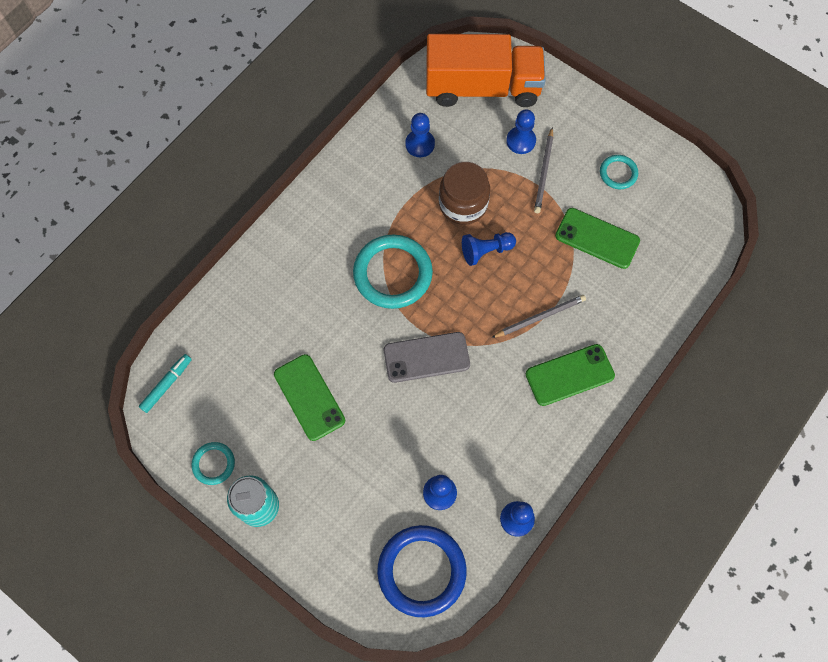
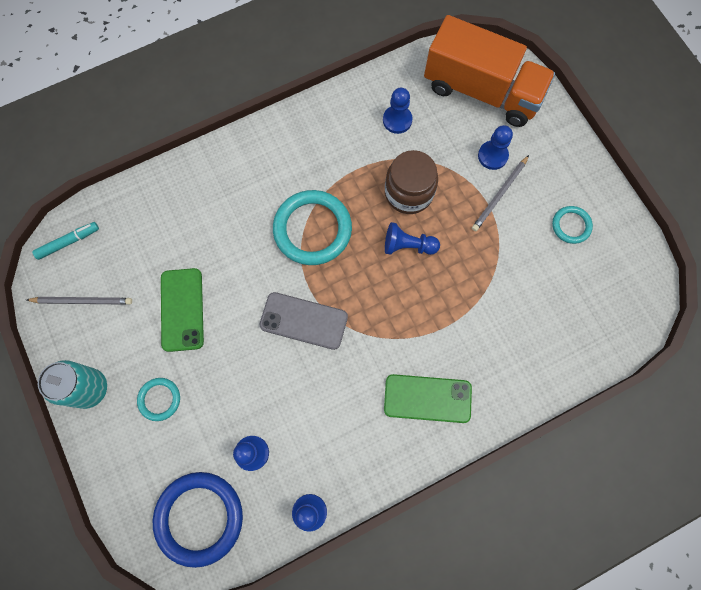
camera: 25 degrees right, 5 degrees up
(213, 464) = (71, 331): turquoise ring -> turquoise ring (159, 399)
(540, 317) = (427, 330): grey pencil -> grey pencil (82, 301)
(597, 238) = (519, 279): green phone -> none

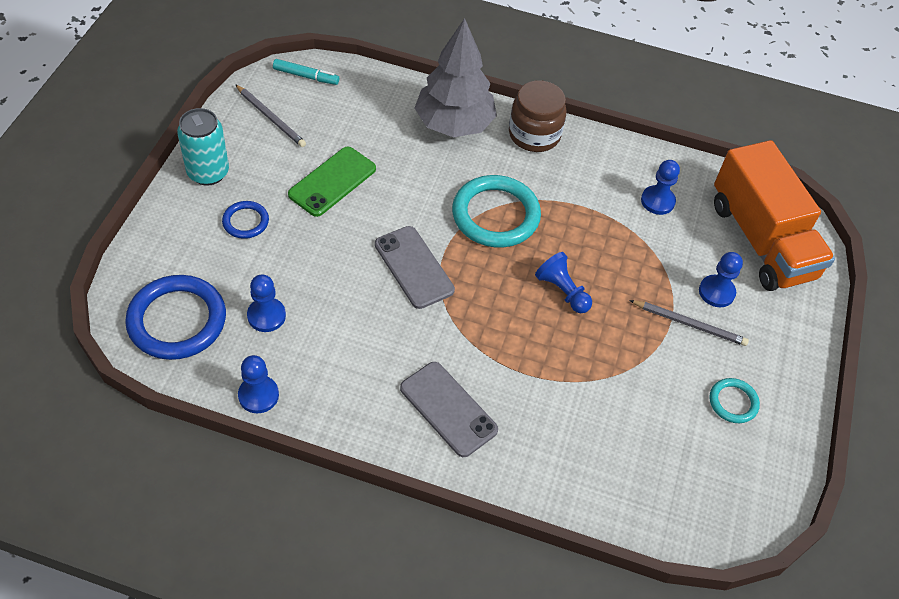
camera: 40 degrees right, 20 degrees down
(159, 399) = (245, 222): turquoise ring -> blue ring
(213, 183) = (454, 124): none -> grey tree
(408, 192) = (607, 256): brown jar -> brown jar (534, 134)
(427, 398) = (448, 409): green phone -> grey phone
(499, 195) = (689, 324): grey pencil -> grey pencil turned 150 degrees counterclockwise

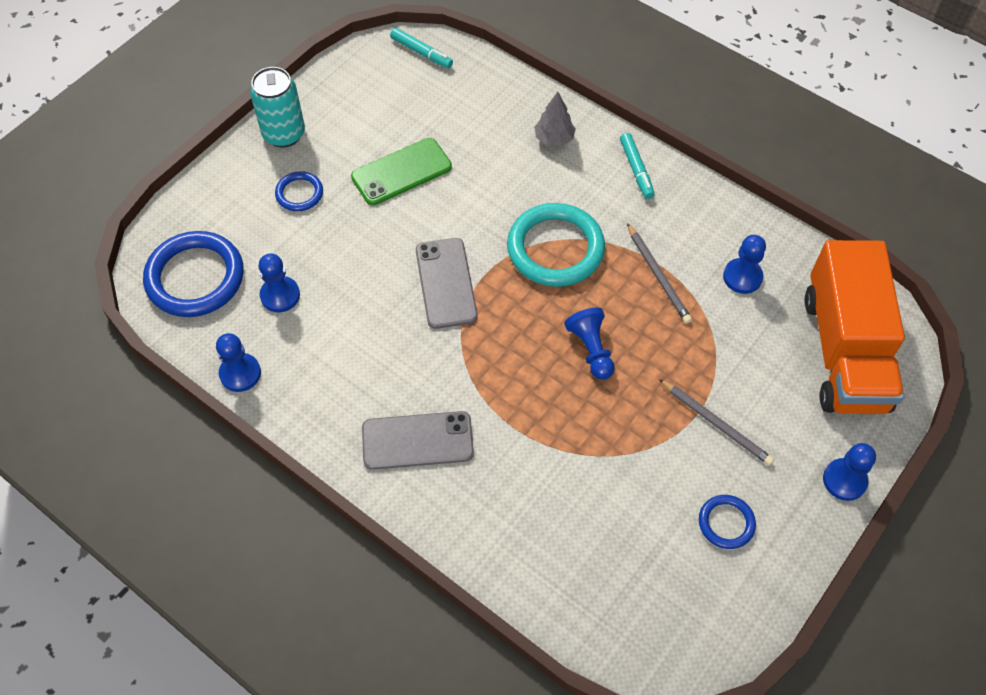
camera: 25 degrees right, 5 degrees up
(271, 118) = (368, 90): grey pencil -> grey pencil (658, 276)
(448, 409) = (417, 441): grey phone -> grey phone turned 75 degrees counterclockwise
(454, 124) = (554, 138): grey tree -> grey tree, size x0.46
(534, 134) = (636, 169): brown jar -> turquoise marker
(716, 292) = (763, 396): blue pawn -> blue pawn (844, 480)
(733, 402) = (726, 523): turquoise ring -> blue ring

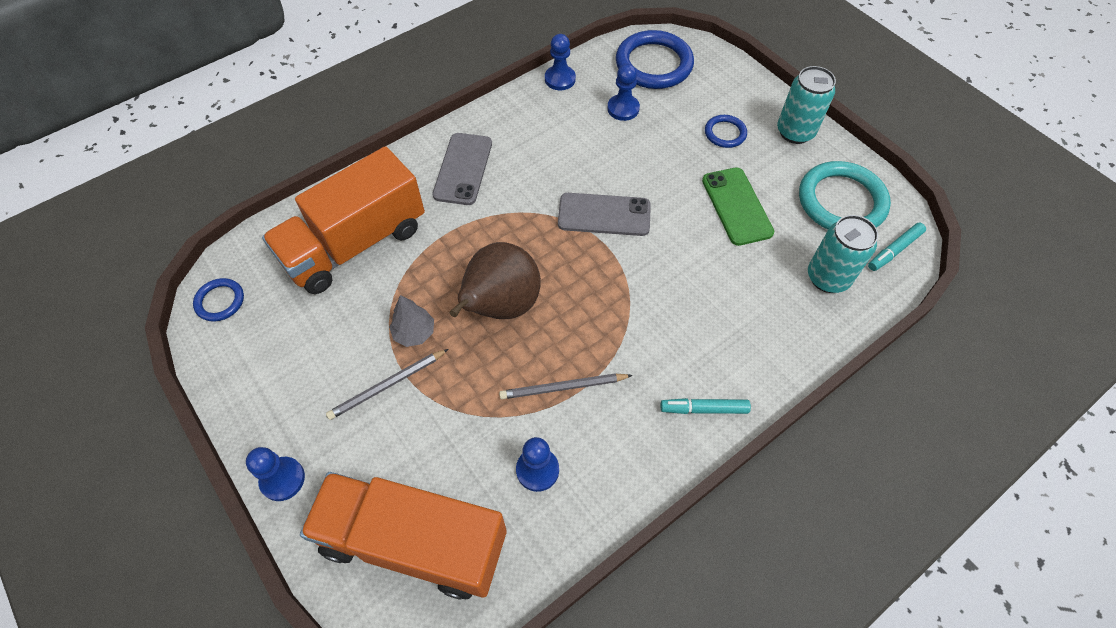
camera: 105 degrees right, 0 degrees up
(468, 97) = (827, 277): none -> turquoise can
(554, 138) = (760, 341): grey tree -> grey tree (414, 333)
(555, 248) = (619, 306): turquoise ring -> turquoise ring (841, 201)
(562, 521) = (355, 244): none -> orange truck
(591, 349) = (500, 306): blue pawn -> brown pear
(726, 523) = (295, 361): blue ring -> blue ring (220, 301)

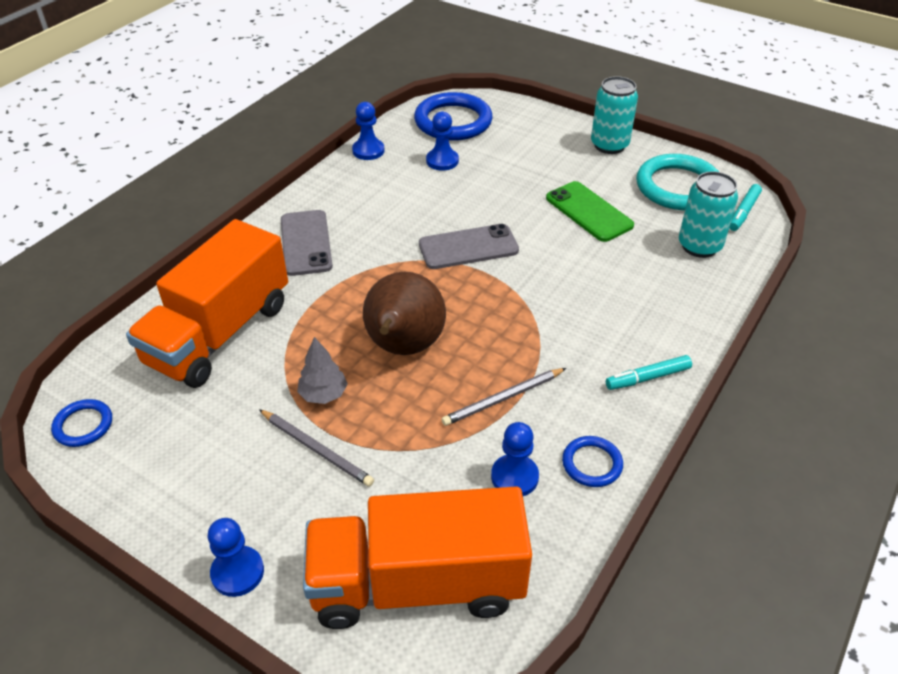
camera: 20 degrees left, 15 degrees down
(387, 385) = (316, 449): grey pencil -> grey pencil turned 90 degrees counterclockwise
(725, 133) = (547, 159): blue ring -> blue ring (592, 464)

